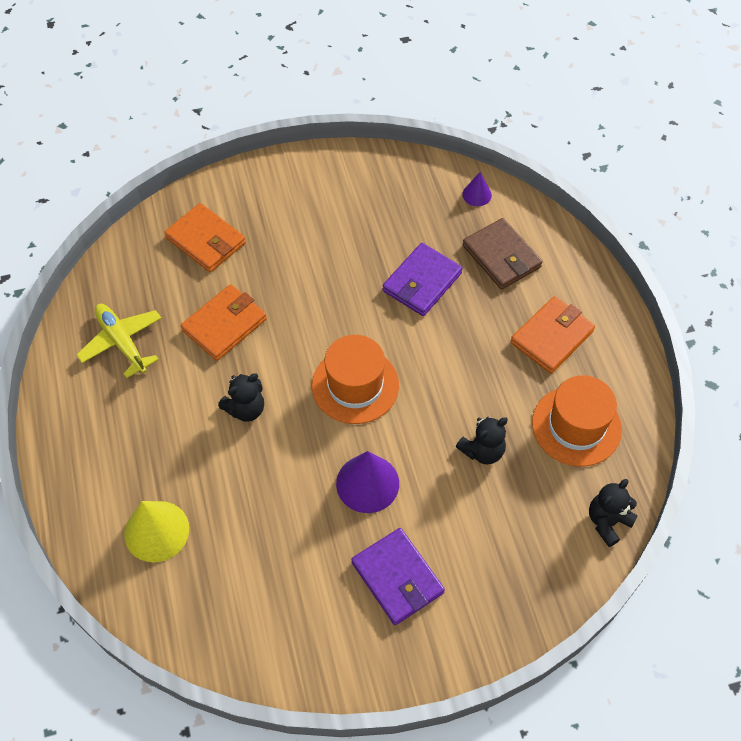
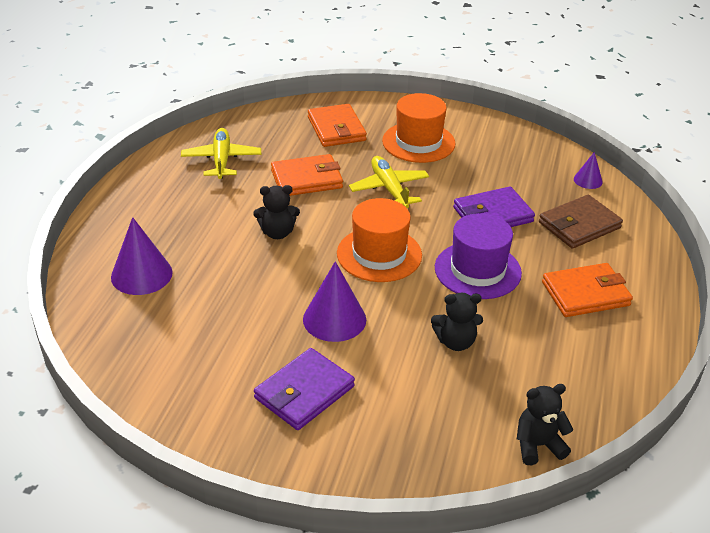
camera: 30 degrees right, 20 degrees down
(156, 531) = (141, 274): yellow cone -> purple cone
(310, 297) = (389, 189): none -> yellow plane
(397, 578) = (304, 392): purple wallet -> purple wallet turned 45 degrees clockwise
(450, 358) = (477, 270): none -> purple hat
(501, 256) = (579, 225): brown wallet -> brown wallet turned 60 degrees clockwise
(576, 426) = (561, 363): orange hat -> orange hat (418, 142)

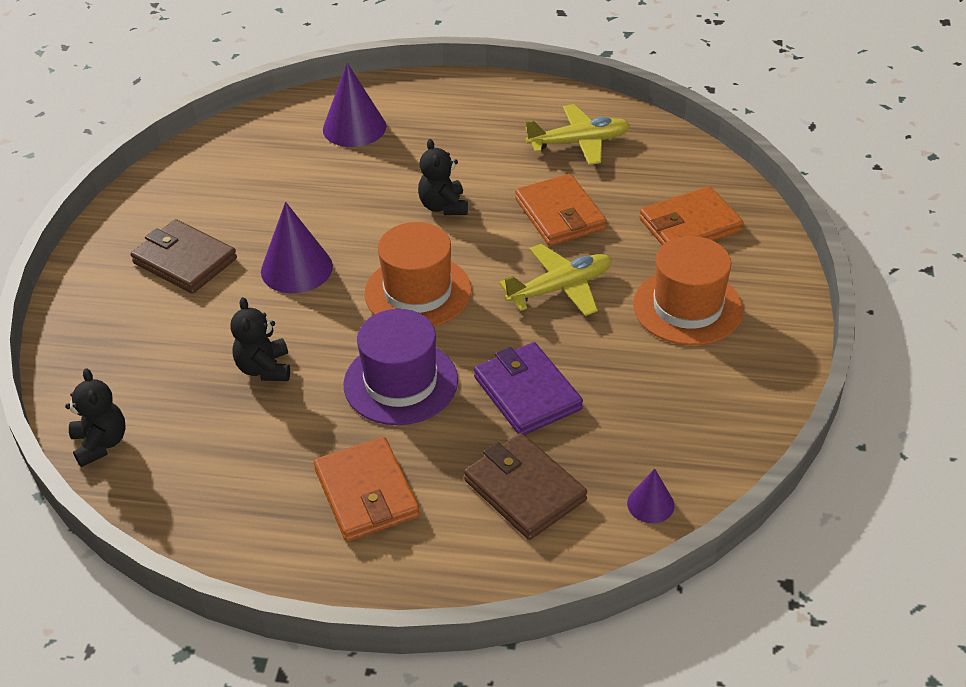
camera: 85 degrees right, 5 degrees up
(304, 392) = (185, 261): purple wallet -> brown wallet

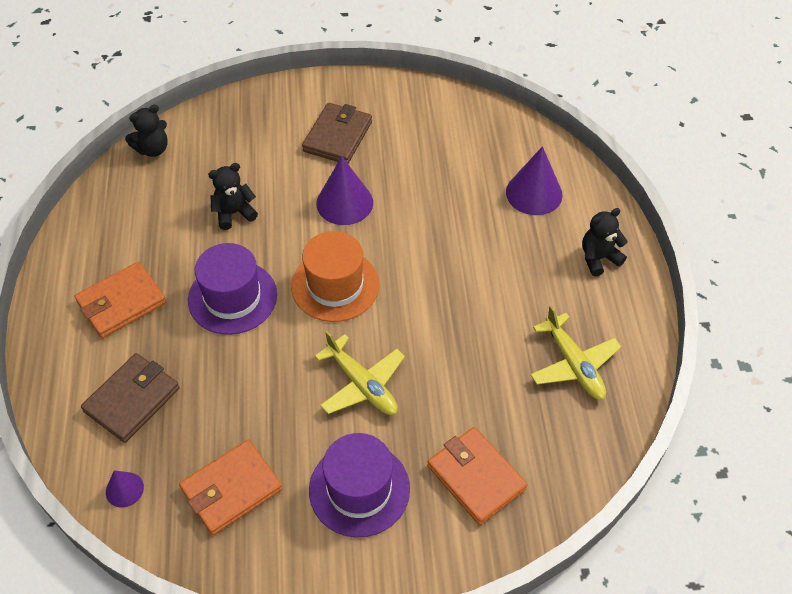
camera: 75 degrees right, 10 degrees up
(443, 206) = (446, 279): black teddy bear -> black teddy bear (598, 258)
(527, 393) = (233, 383): purple wallet -> none
(560, 214) = (461, 367): orange wallet -> orange wallet (231, 489)
(687, 307) = (359, 489): orange hat -> purple hat

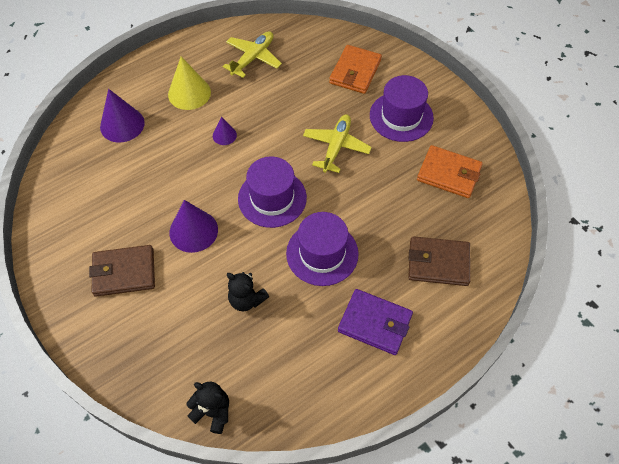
camera: 120 degrees left, 5 degrees up
(121, 302) = (375, 323): orange wallet -> purple wallet
(124, 489) = (493, 227): purple cone -> purple cone (224, 135)
(335, 285) = (272, 198): orange hat -> purple hat
(547, 271) = (189, 93): none -> yellow cone
(598, 258) = (163, 73): black teddy bear -> none

